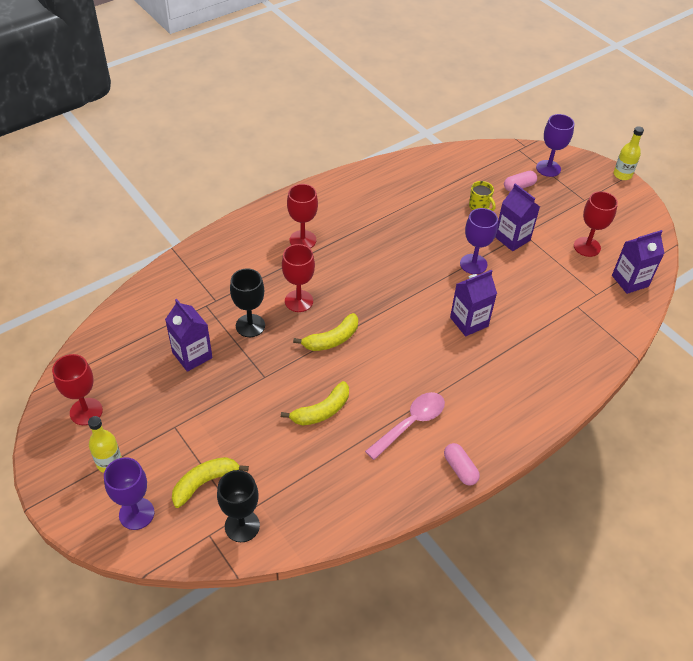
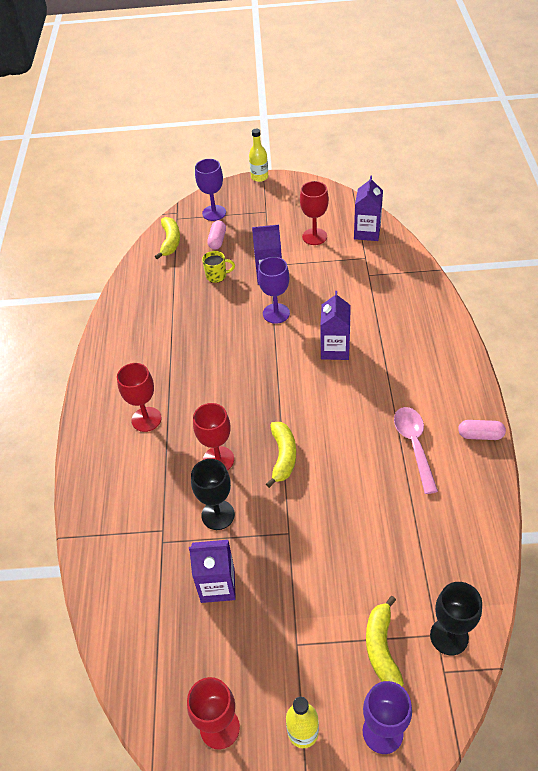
camera: 50 degrees left, 0 degrees up
(321, 411) = (359, 505): yellow banana -> yellow banana (170, 241)

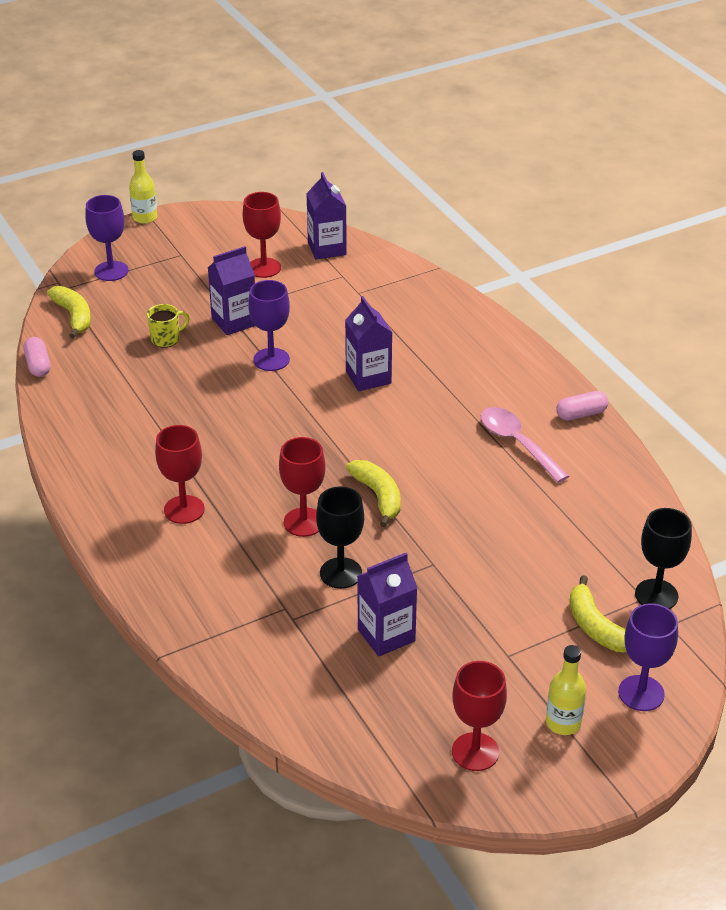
camera: 30 degrees left, 10 degrees down
(217, 240) = (138, 300): pink capsule -> pink capsule (38, 365)

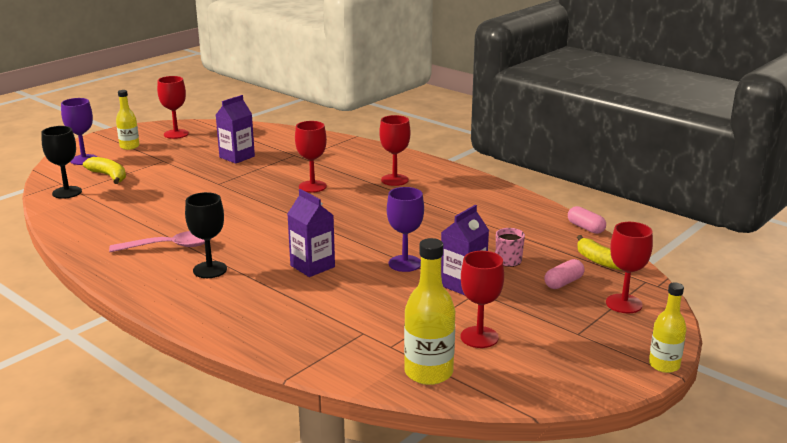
camera: 160 degrees right, 15 degrees down
(111, 271) = (624, 304): purple goblet -> red goblet
(166, 339) = (508, 261): yellow mug -> pink mug
(327, 248) = (428, 372): purple carton -> yellow bottle
(340, 573) = (276, 172): black goblet -> black goblet (210, 270)
(378, 496) = (268, 204): yellow banana -> none
(517, 443) = (170, 246): pink spoon -> pink spoon turned 45 degrees counterclockwise
(581, 414) = (114, 273): pink capsule -> pink capsule (563, 283)

